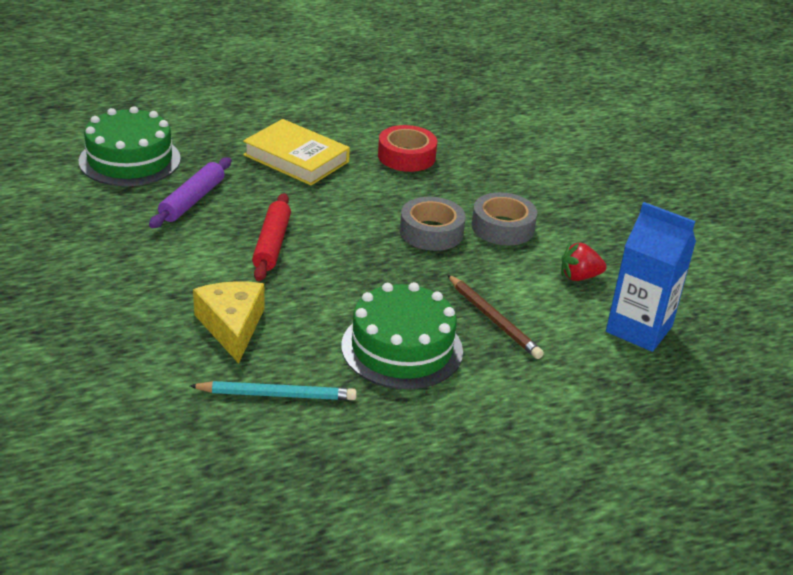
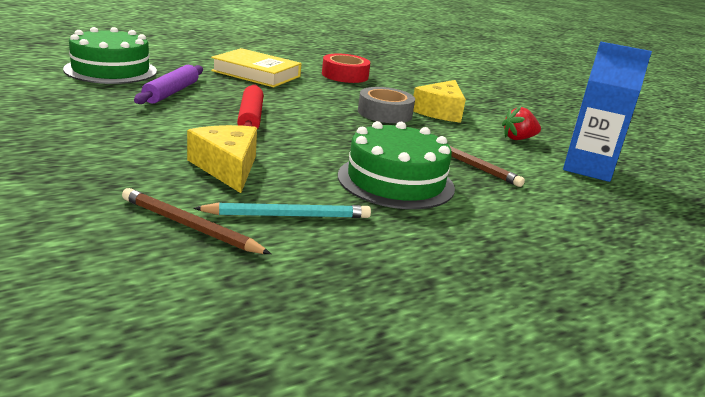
camera: 10 degrees left, 10 degrees down
(184, 406) = (190, 226): none -> brown pencil
(502, 227) = (440, 112): grey tape -> yellow cheese

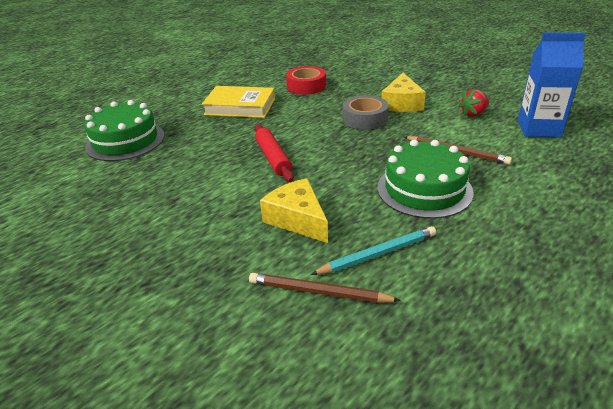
camera: 10 degrees left, 10 degrees up
(171, 92) = (192, 150): purple rolling pin -> none

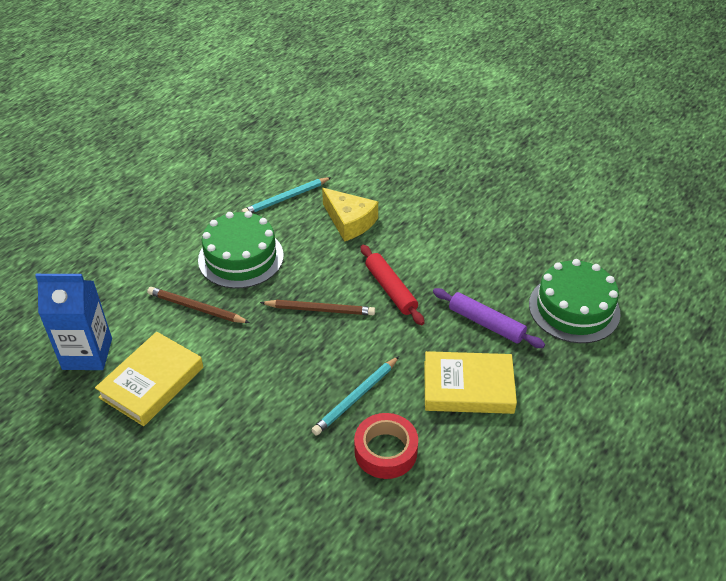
camera: 170 degrees right, 10 degrees up
(204, 135) = (486, 323): none -> purple rolling pin
(319, 292) = (325, 172): brown pencil -> brown pencil (320, 310)
(320, 104) = (356, 397): none -> turquoise pencil
(365, 119) = (293, 365): grey tape -> none
(402, 103) = (241, 405): yellow cheese -> none
(473, 114) = (152, 382): red strawberry -> yellow book

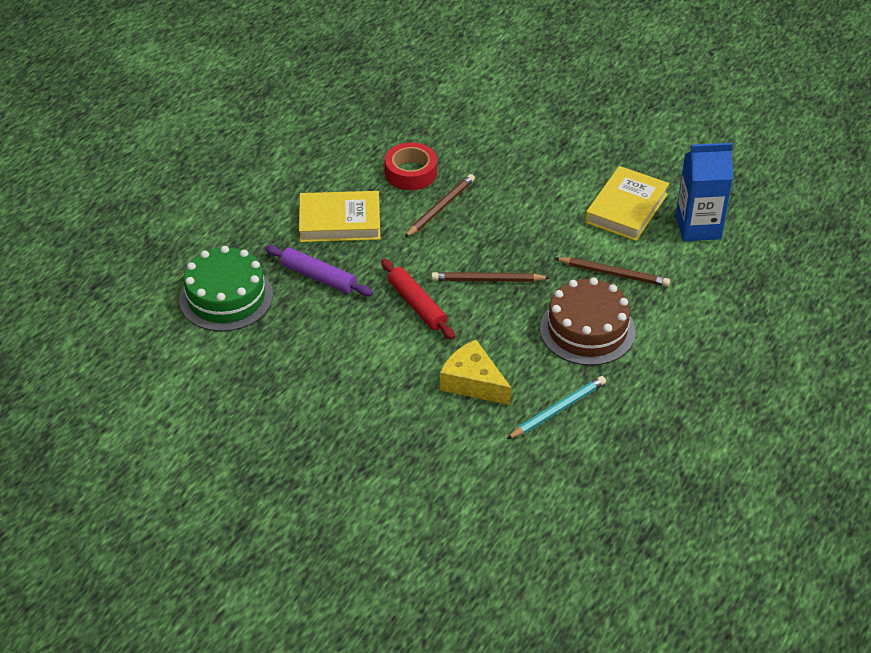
camera: 175 degrees right, 0 degrees up
(241, 257) = (587, 330): green cake -> brown cake
(356, 397) = (440, 208): turquoise pencil -> brown pencil

